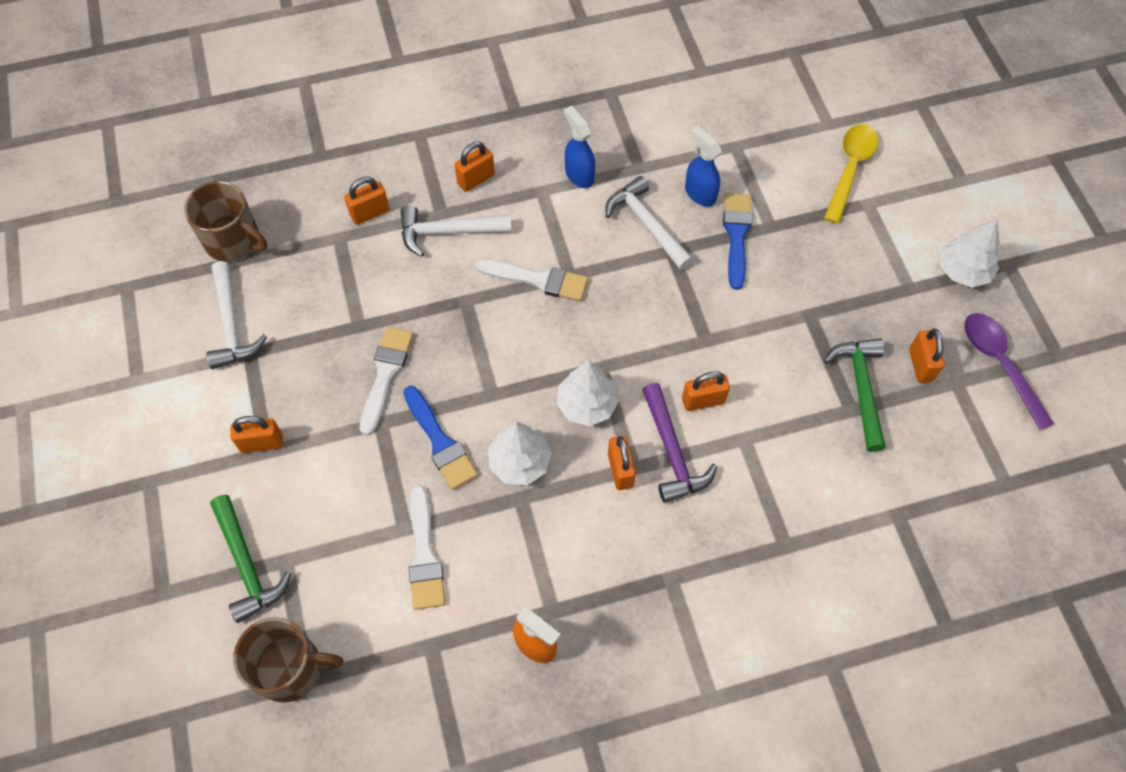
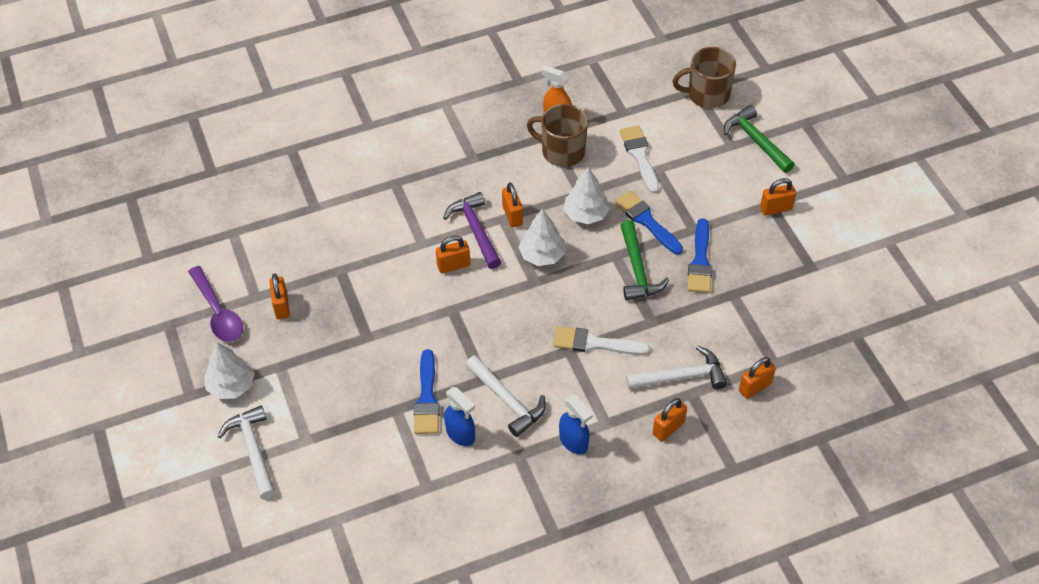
camera: 175 degrees right, 10 degrees down
(231, 325) = (834, 285): white hammer -> white hammer (253, 450)
(234, 241) = (863, 351): brown mug -> brown mug (562, 151)
(385, 374) = (700, 261): white brush -> blue brush
(850, 169) = (319, 472): yellow spoon -> none
(860, 389) = (331, 285): green hammer -> green hammer (637, 269)

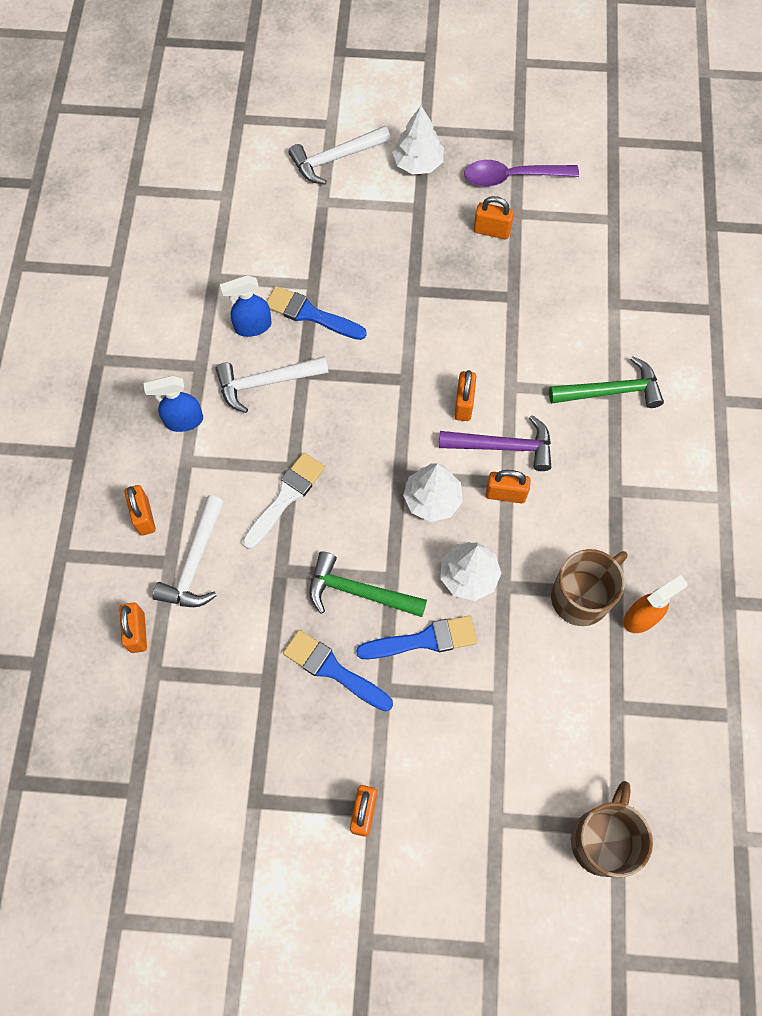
camera: 115 degrees right, 15 degrees up
(253, 450) = (335, 158): white hammer -> white hammer turned 150 degrees clockwise
(639, 156) = (531, 687): white brush -> none
(756, 141) = (488, 858): green hammer -> green hammer (611, 391)

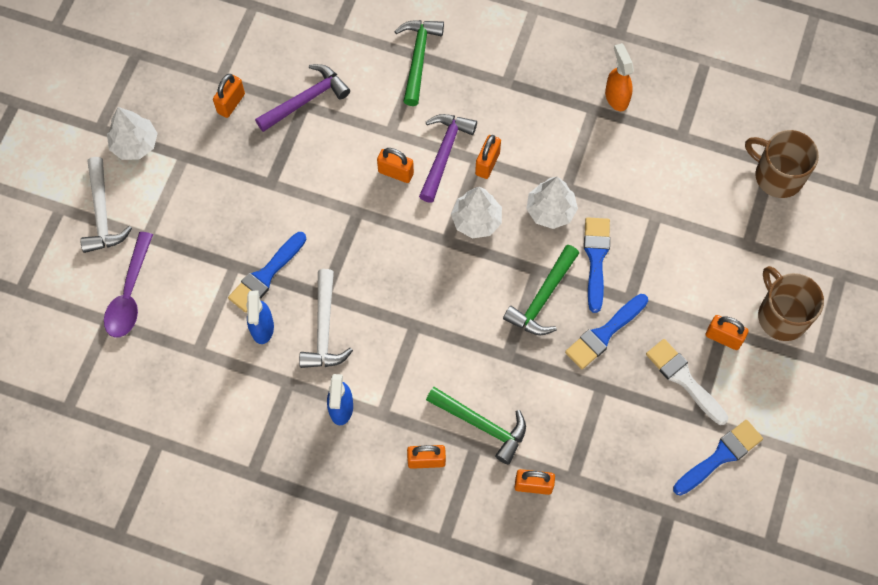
camera: 75 degrees left, 0 degrees up
(195, 562) = (481, 425): white hammer -> green hammer
(213, 838) = (720, 456): none -> blue brush
(286, 497) = (441, 336): white brush -> white brush (684, 379)
(512, 177) = (180, 71): purple spoon -> purple spoon (130, 294)
(520, 297) = (306, 100): none -> purple hammer
(581, 596) = (589, 133): brown mug -> brown mug (781, 315)

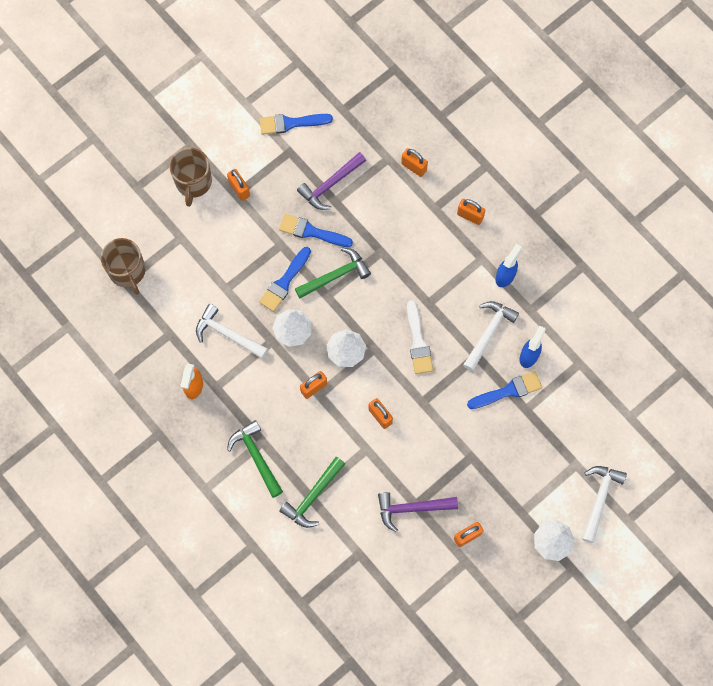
camera: 150 degrees left, 5 degrees up
(130, 294) = (606, 428): purple spoon -> none
(444, 153) = (338, 411): purple hammer -> purple hammer (330, 184)
(481, 425) = (423, 218): green hammer -> green hammer (256, 457)
(604, 334) = (311, 232): blue brush -> blue brush turned 150 degrees counterclockwise
(619, 169) = (227, 334): none -> white hammer
(684, 379) = (281, 178): white brush -> white brush (418, 342)

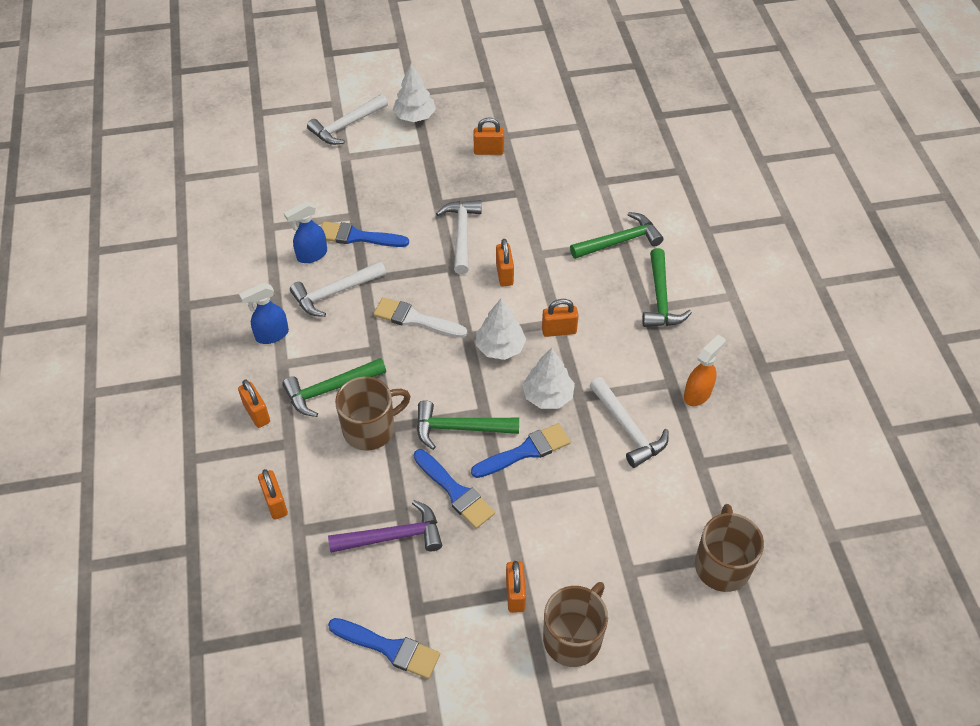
camera: 150 degrees left, 20 degrees down
(391, 244) = (370, 429): none -> brown mug
(412, 508) = (526, 191): purple hammer -> none
(418, 342) = (415, 319): white brush -> white brush turned 90 degrees counterclockwise
(434, 436) = (461, 234): none -> white hammer
(436, 257) = (330, 389): none -> green hammer

